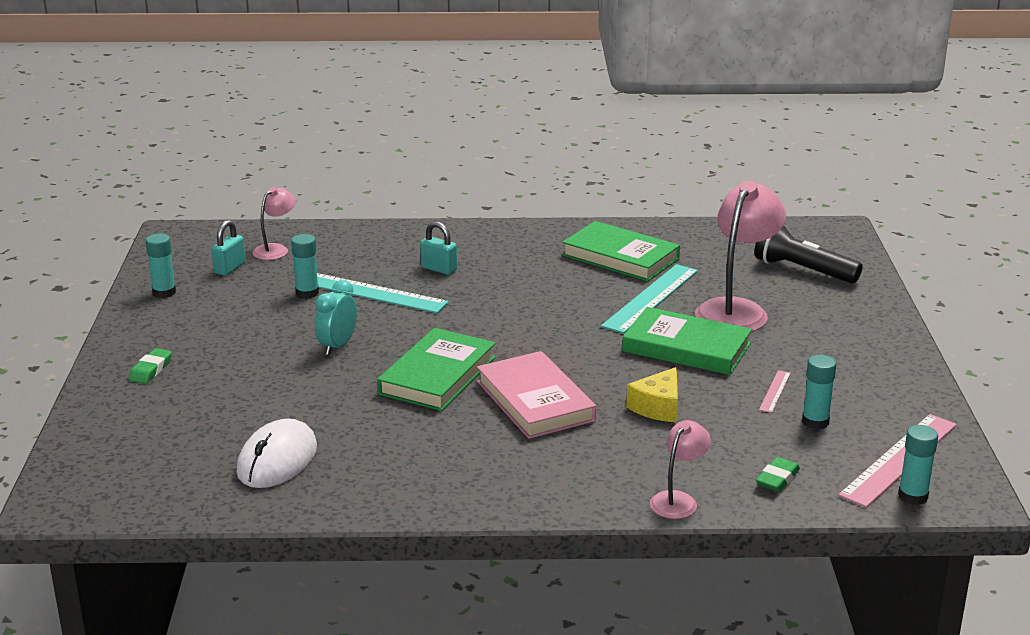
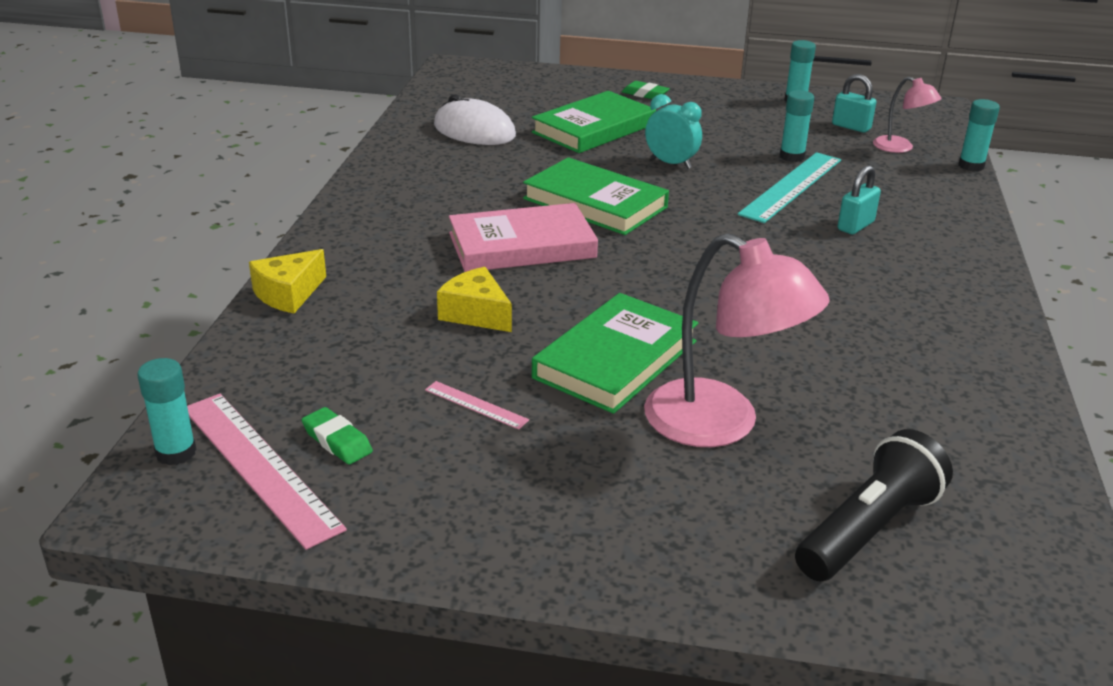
camera: 100 degrees right, 5 degrees up
(620, 257) = (905, 354): green book -> green book (594, 128)
(650, 298) = (767, 357): turquoise ruler -> none
(678, 500) = (288, 294): pink lamp -> yellow cheese
(777, 479) = (282, 362): green eraser -> green eraser (337, 441)
(815, 422) = (385, 419): turquoise glue stick -> turquoise glue stick (971, 166)

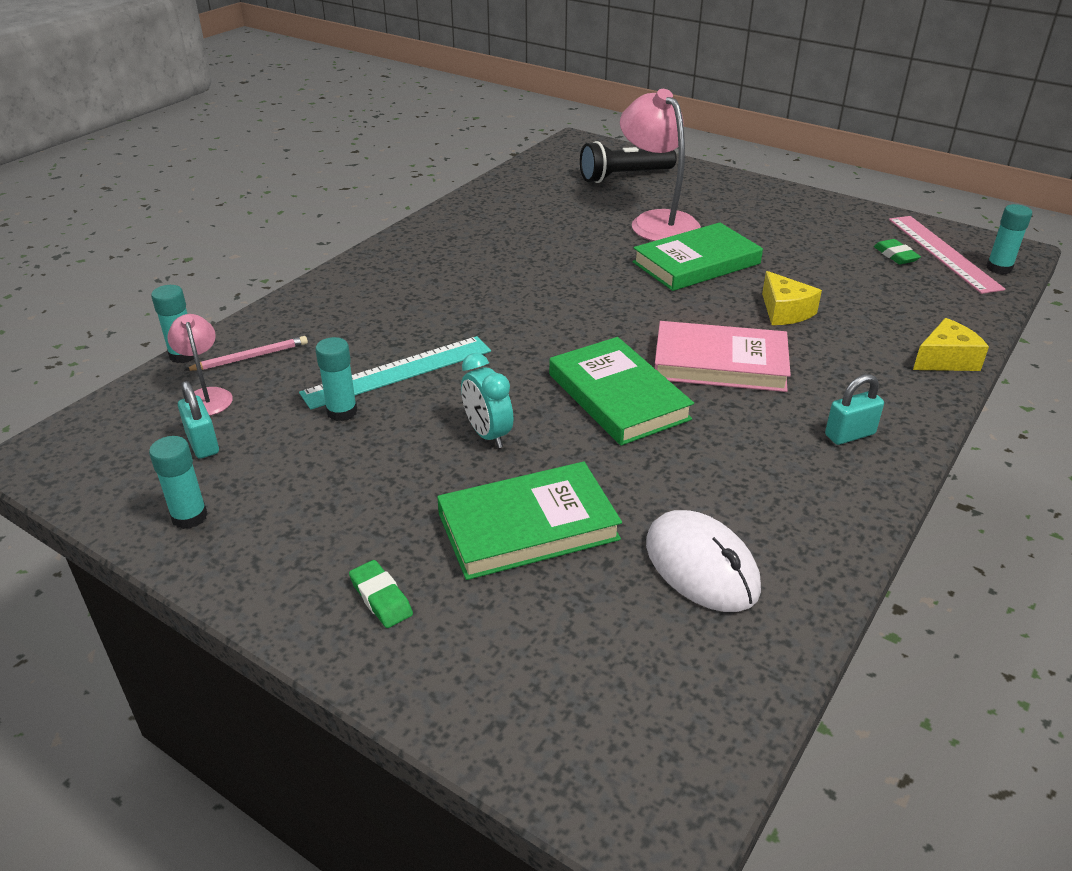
camera: 155 degrees left, 5 degrees up
(476, 405) = (803, 257): pink ruler -> none
(855, 226) = (401, 318): turquoise padlock -> turquoise padlock (849, 435)
(920, 174) = (250, 357): none -> pink pencil

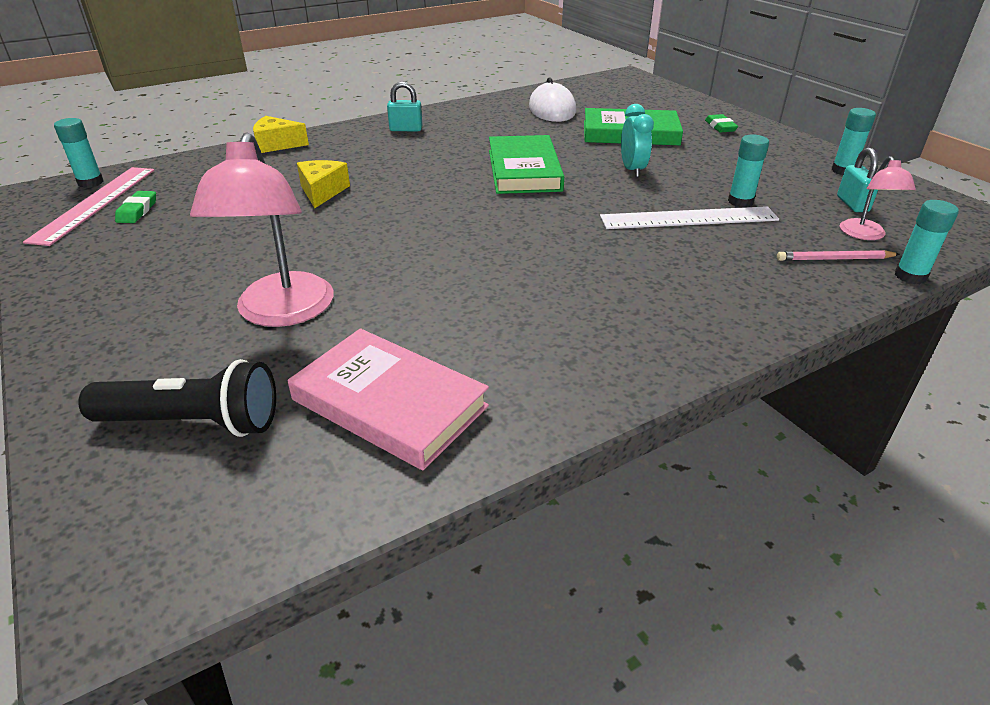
camera: 155 degrees left, 0 degrees up
(398, 372) = (688, 218): turquoise ruler -> white ruler
(696, 263) = (323, 249): green book -> none
(720, 363) = (427, 172): pink book -> pink book (389, 403)

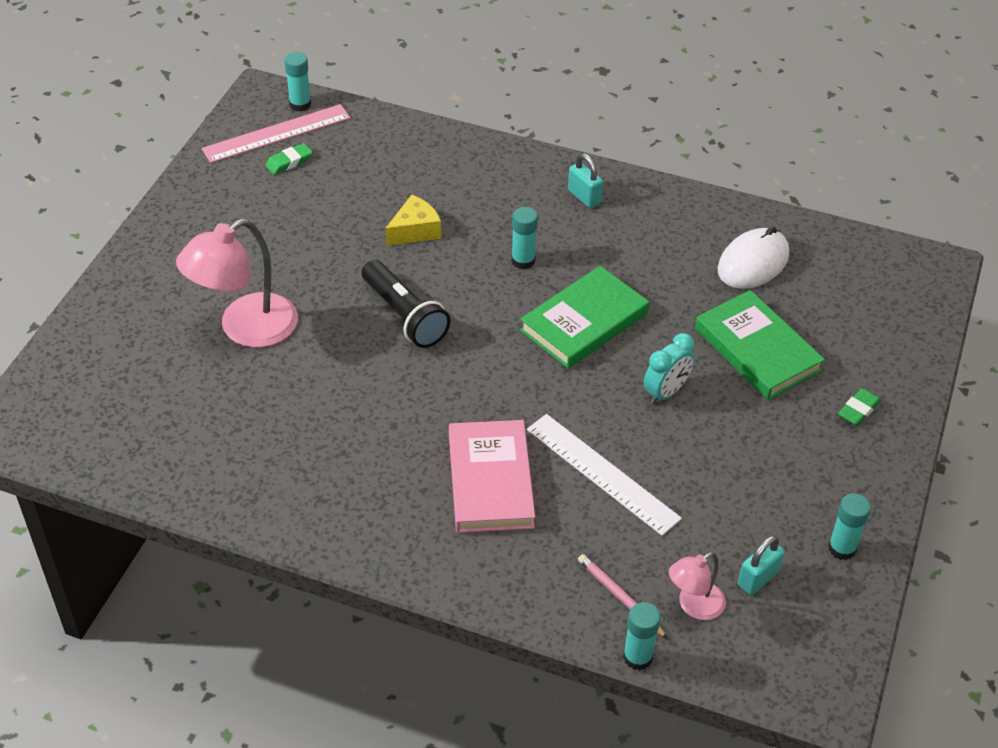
camera: 50 degrees right, 10 degrees up
(193, 422) = (122, 369): black flashlight -> black flashlight (404, 316)
(277, 144) = (464, 145): yellow cheese -> none
(389, 403) = (206, 439): pink book -> pink book (490, 481)
(740, 202) = (675, 495): turquoise glue stick -> turquoise glue stick (523, 261)

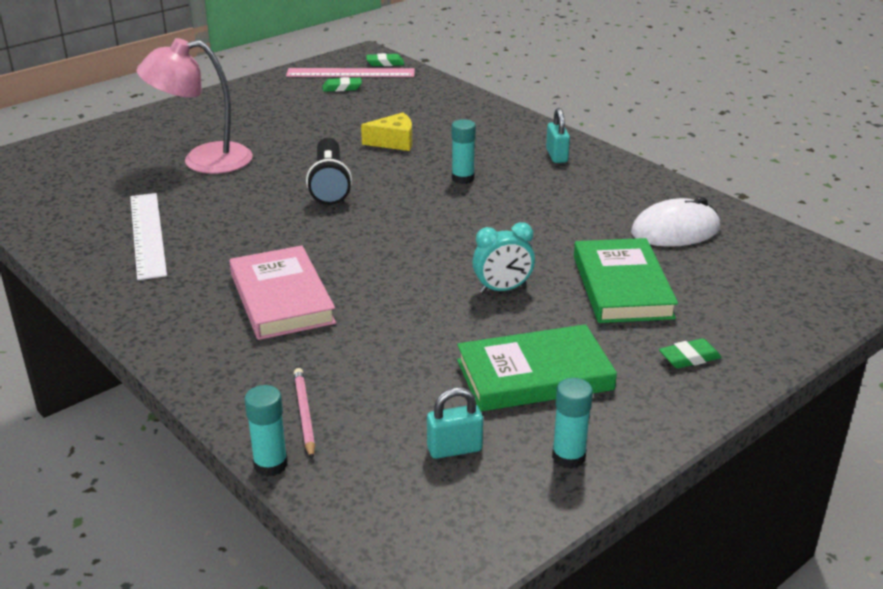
camera: 30 degrees right, 15 degrees down
(300, 104) = (385, 63): turquoise glue stick -> green eraser
(490, 481) = (281, 298): pink book -> pink book turned 45 degrees counterclockwise
(584, 322) = (475, 226): green book -> green book (534, 375)
(602, 473) = (384, 324): white ruler -> white ruler (148, 234)
(694, 606) = (367, 446): pink lamp -> none

